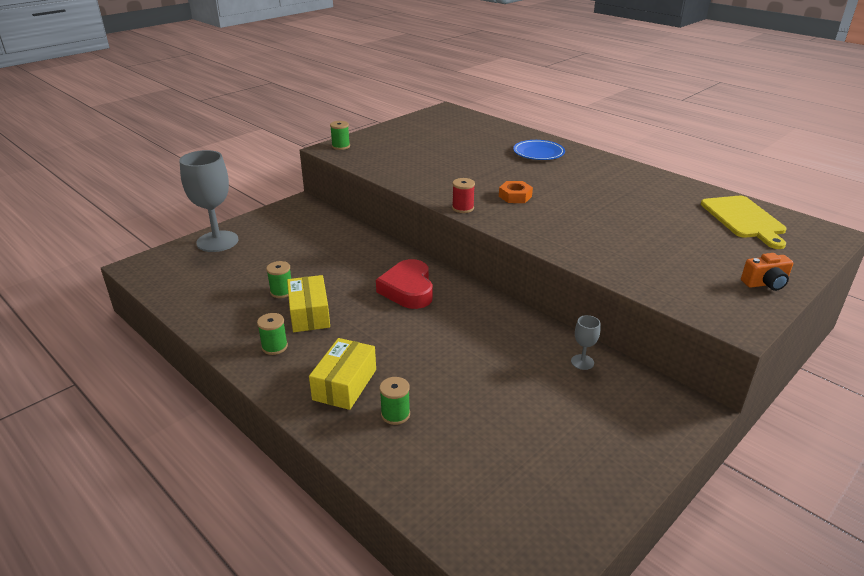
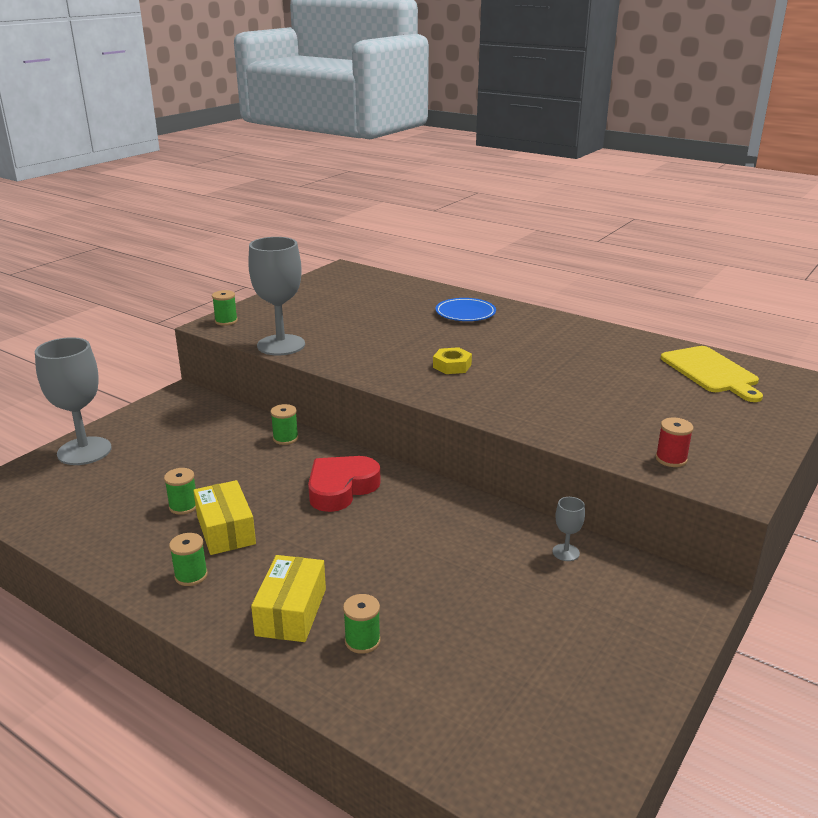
camera: 10 degrees left, 5 degrees down
(373, 245) = (285, 438): none -> green spool
(379, 169) = (281, 345): none -> grey goblet
(408, 290) = (341, 488): red heart -> red heart turned 60 degrees clockwise
(463, 208) = (394, 384): red spool -> red spool (671, 459)
(515, 196) = (452, 366): orange nut -> yellow nut
(765, 284) = (752, 441): orange camera -> none

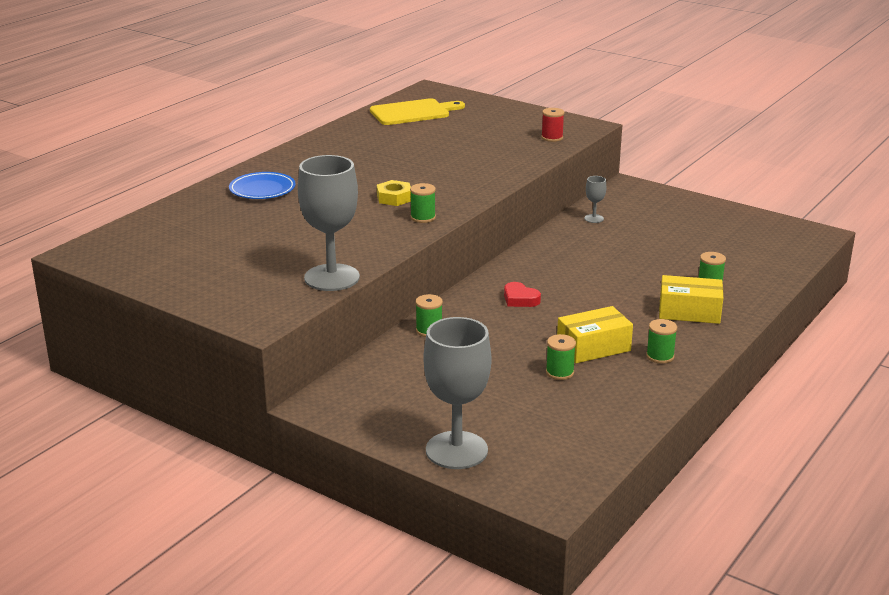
camera: 90 degrees left, 0 degrees up
(226, 321) = (249, 315): green spool -> green spool (423, 218)
(341, 488) = (520, 299): red heart -> red heart, size x0.55

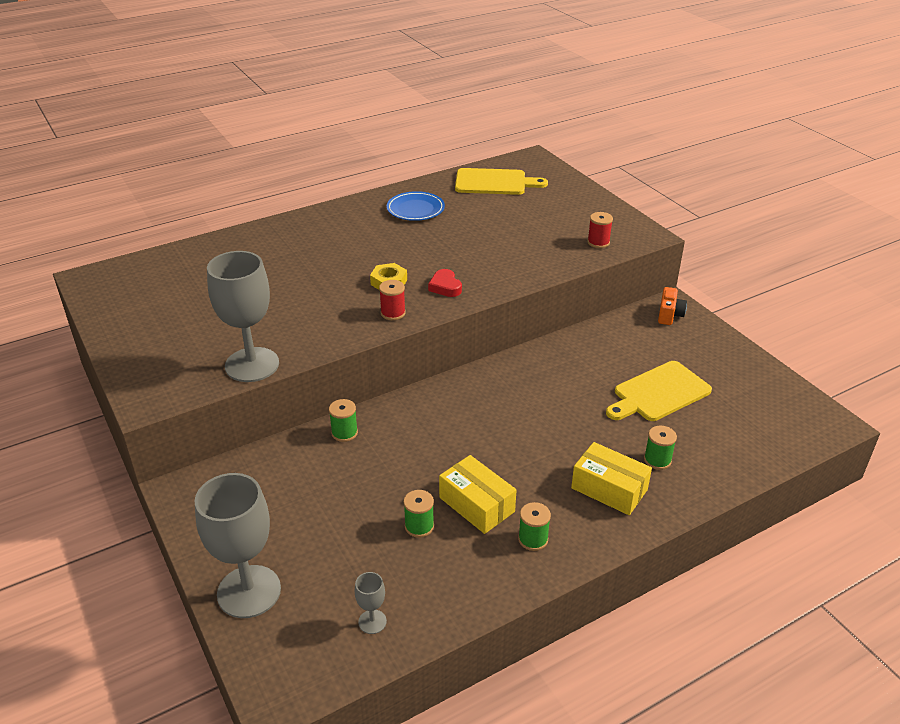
camera: 25 degrees right, 10 degrees up
(262, 189) = (288, 243): blue plate -> blue plate (415, 209)
(423, 218) = (393, 313): green spool -> red spool
(520, 299) = (456, 420): red heart -> red heart (445, 287)
(593, 347) = (476, 504): yellow box -> yellow box turned 45 degrees clockwise
(594, 218) = (605, 338): grey goblet -> grey goblet (372, 622)
(631, 192) = (669, 315): none -> orange camera
(671, 244) = (658, 393): none -> yellow cutting board

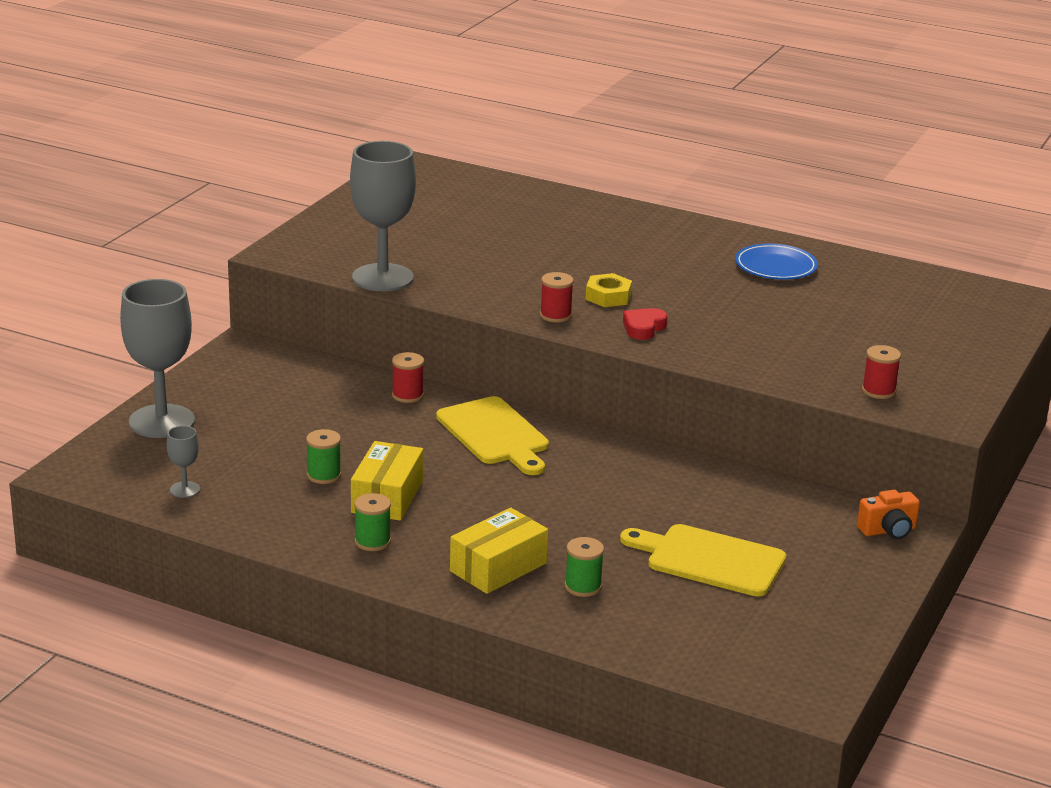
camera: 55 degrees right, 10 degrees down
(344, 433) = (407, 395): green spool -> red spool
(494, 182) = (916, 293): yellow cutting board -> yellow cutting board (495, 434)
(609, 489) = (498, 567): yellow box -> yellow box turned 45 degrees clockwise

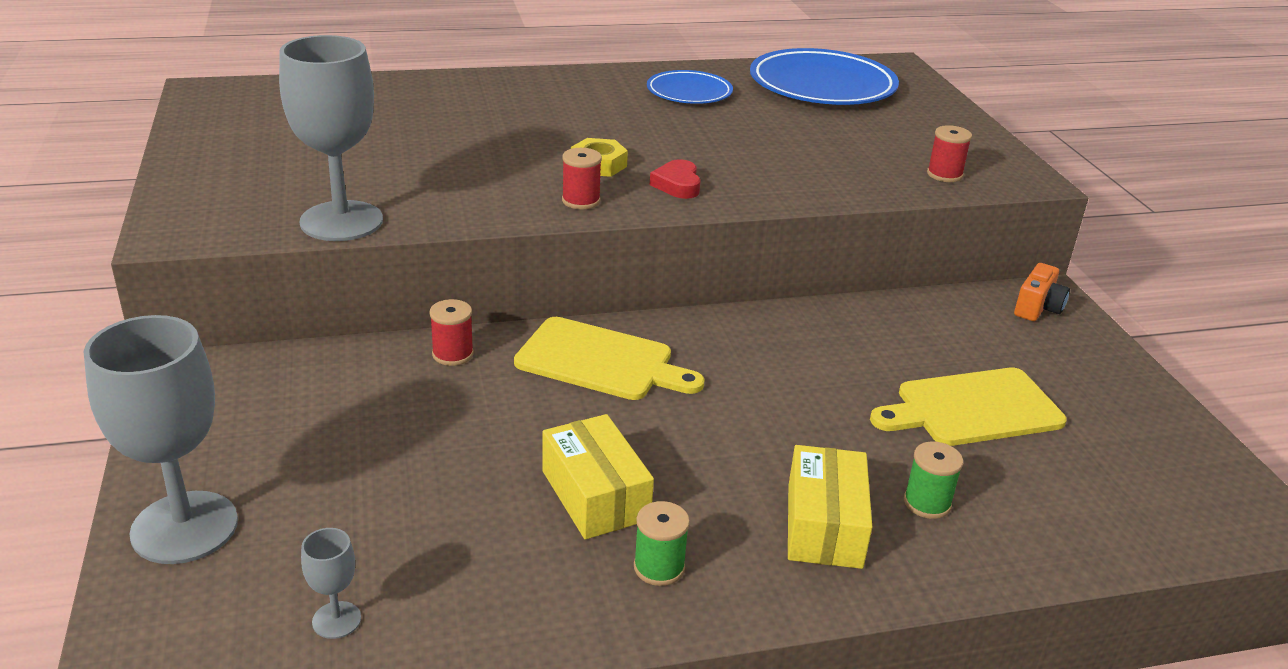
camera: 40 degrees left, 5 degrees up
(324, 475) = (489, 503): green spool -> none
(909, 295) = (822, 86): none -> blue plate

